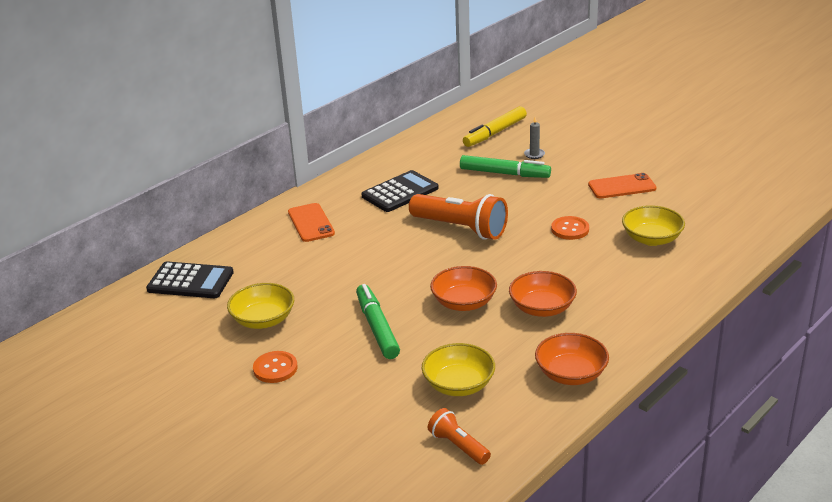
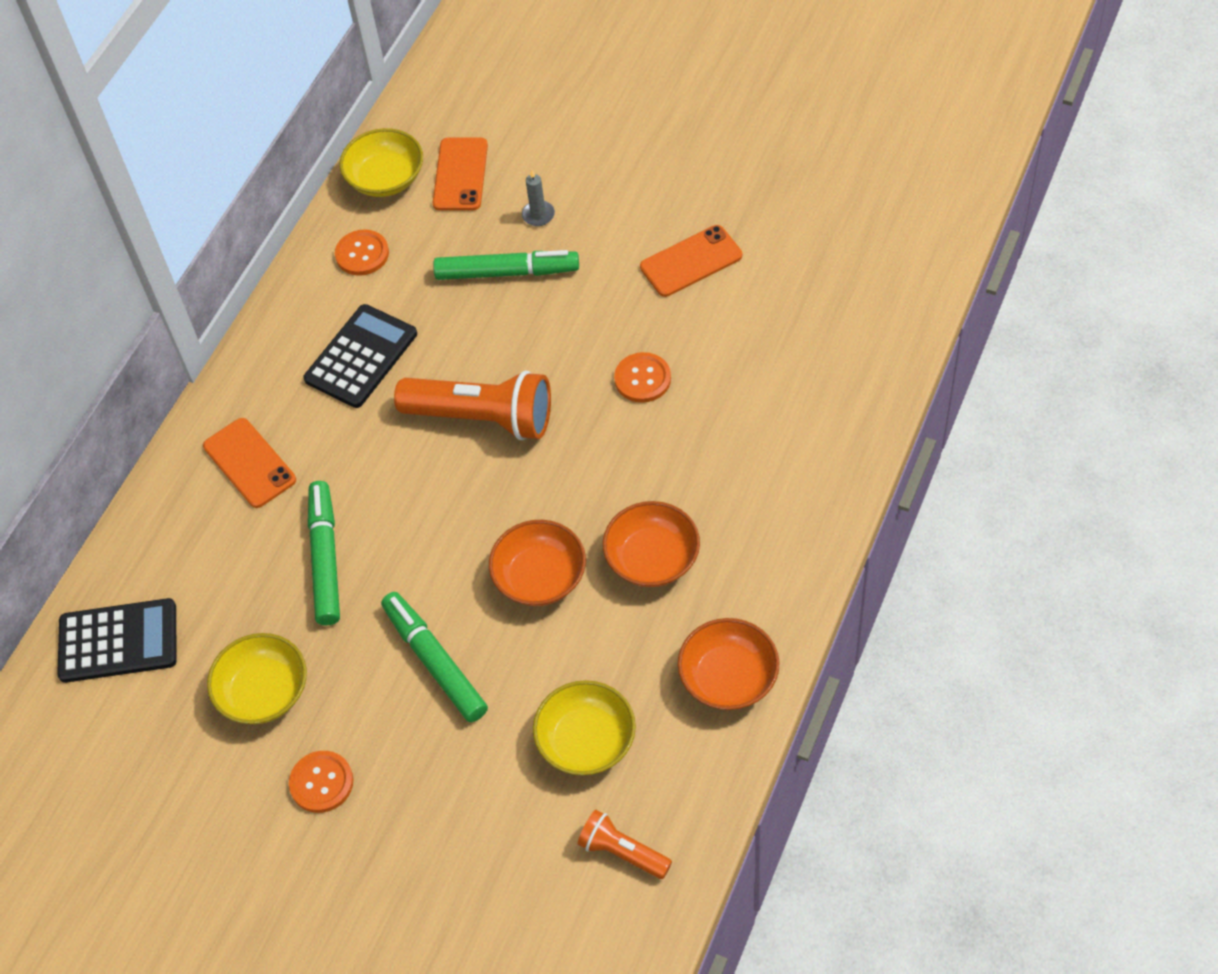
camera: 15 degrees left, 25 degrees up
(333, 270) = (325, 558): none -> green marker
(422, 153) = (362, 254): none -> orange button
(495, 133) = (460, 174): yellow marker -> orange phone
(651, 239) = (764, 370): yellow bowl -> yellow bowl (385, 179)

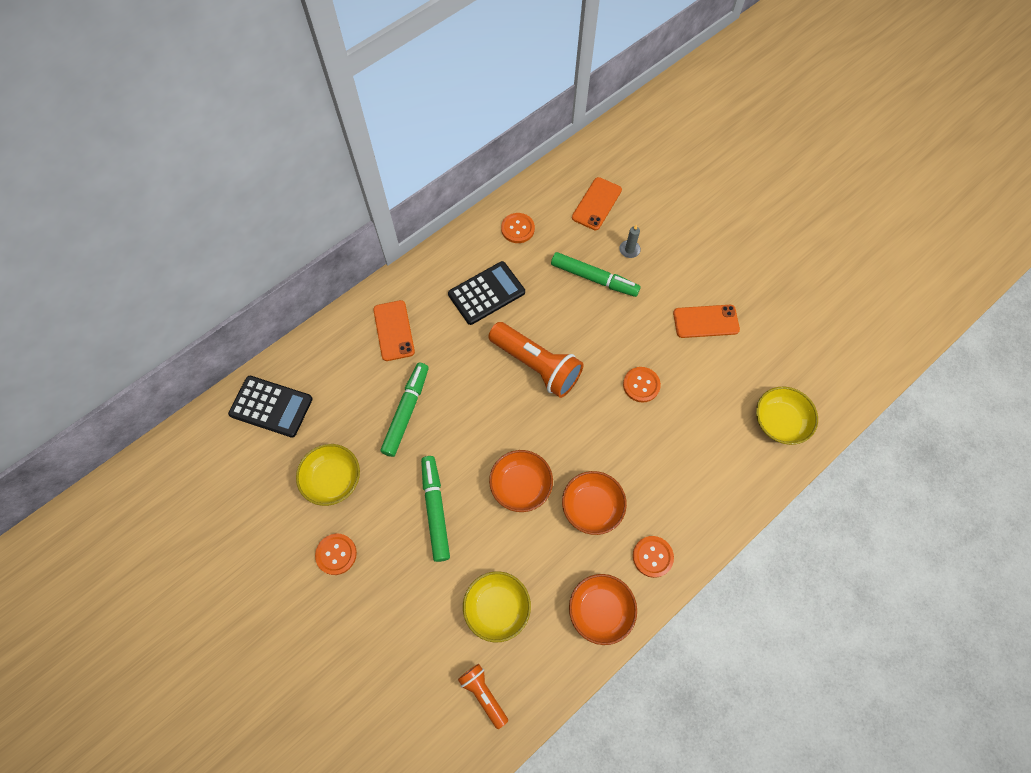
camera: 20 degrees right, 10 degrees up
(385, 179) = (553, 187): yellow bowl -> yellow bowl (780, 421)
(765, 581) = (652, 557): none -> orange button

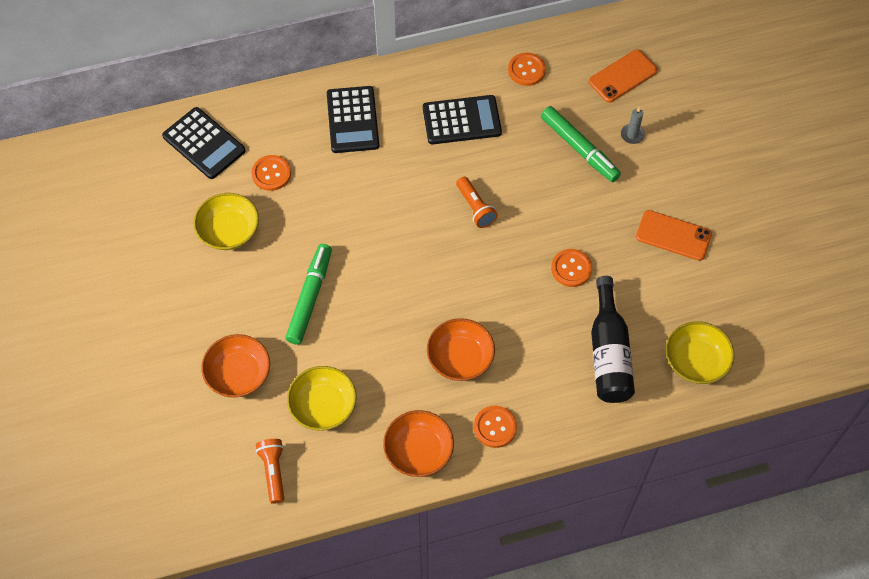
camera: 25 degrees right, 5 degrees down
(336, 554) = (200, 297): orange button -> orange button (271, 174)
(394, 330) = (352, 120): orange phone -> black calculator
(406, 411) = (327, 199): green marker -> none
(521, 485) = (402, 310): orange bowl -> orange bowl (238, 374)
(536, 365) = (475, 208): orange flashlight -> orange flashlight, size x0.53
(709, 446) = (608, 353): none -> black bottle

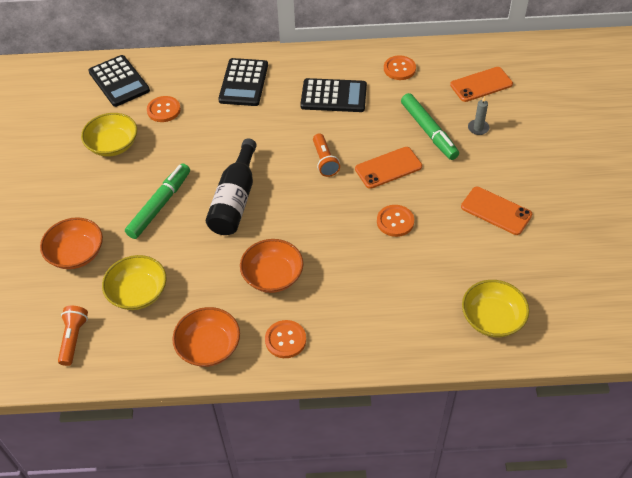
camera: 15 degrees right, 10 degrees down
(547, 203) = (388, 168): none -> orange phone
(608, 353) = (410, 296): black bottle -> black bottle (235, 199)

